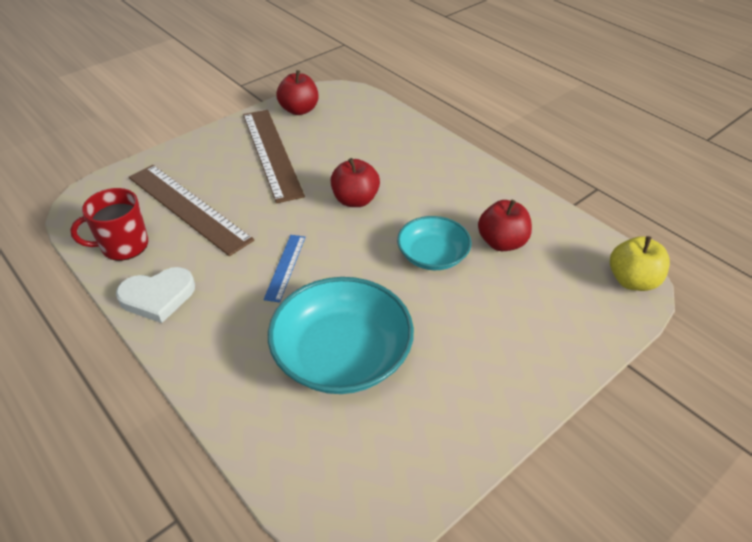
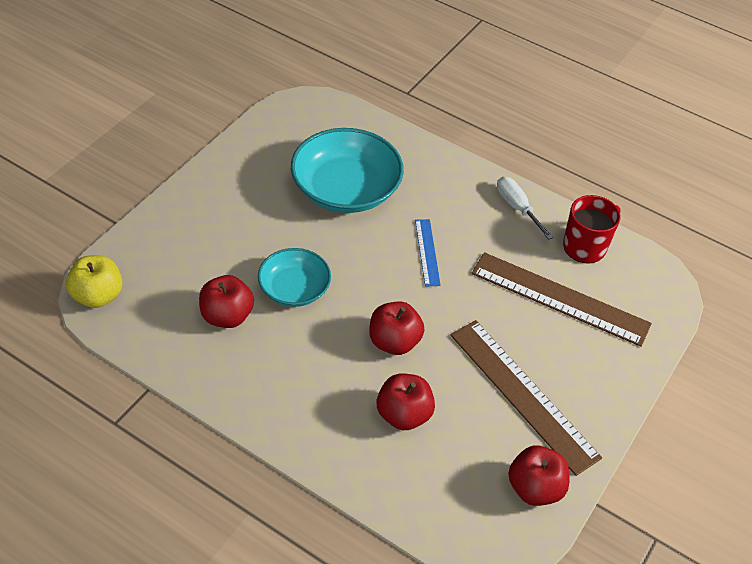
camera: 160 degrees right, 5 degrees up
(158, 297) = (517, 207): white heart -> white screwdriver
(369, 156) = (403, 414): none -> red apple

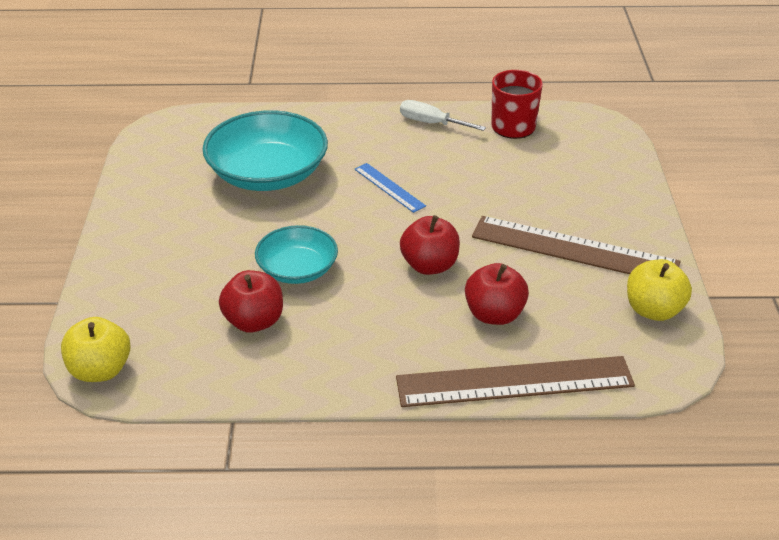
camera: 30 degrees left, 10 degrees down
(534, 488) = (653, 310): red apple -> yellow apple
(560, 299) = (532, 170): brown ruler -> brown ruler (514, 382)

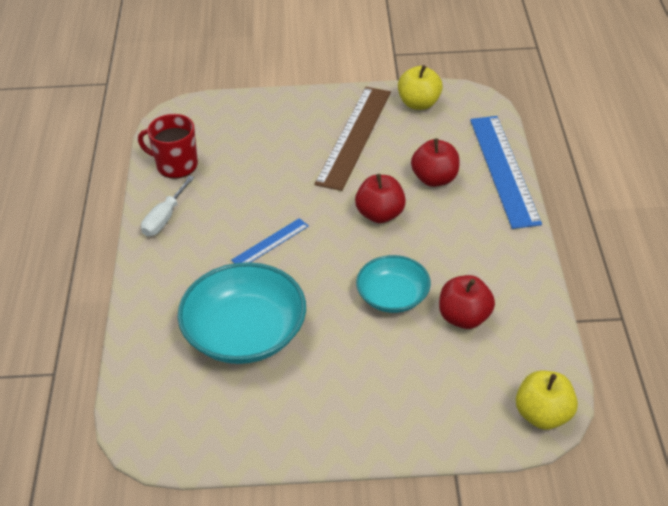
camera: 90 degrees left, 5 degrees up
(514, 382) = (504, 170): brown ruler -> blue ruler

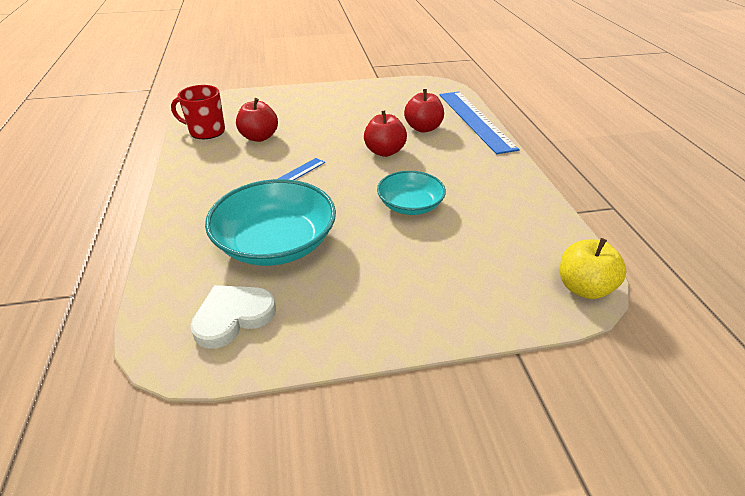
camera: 10 degrees left, 5 degrees down
(164, 218) = (196, 165): white screwdriver -> none
(200, 412) = (233, 317): none -> white heart
(354, 136) = (352, 108): brown ruler -> none
(419, 103) = (398, 88): yellow apple -> none
(464, 317) = (479, 216): red apple -> red apple (259, 137)

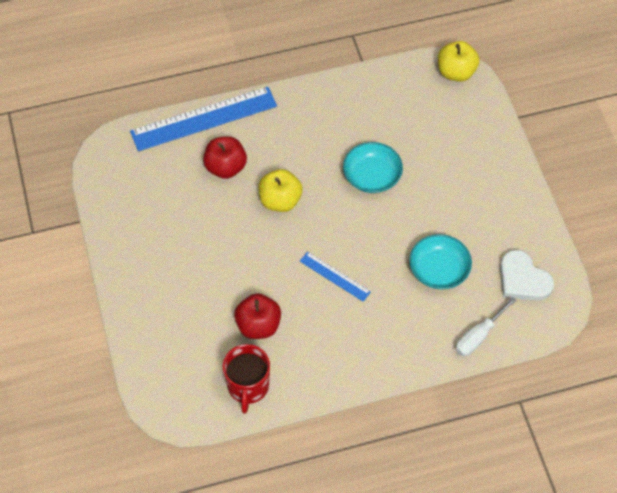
camera: 95 degrees left, 20 degrees up
(175, 266) = (478, 336): none -> white screwdriver
(276, 243) = (439, 269): turquoise bowl -> turquoise bowl, size x0.60
(384, 152) = (280, 200): red apple -> yellow apple

